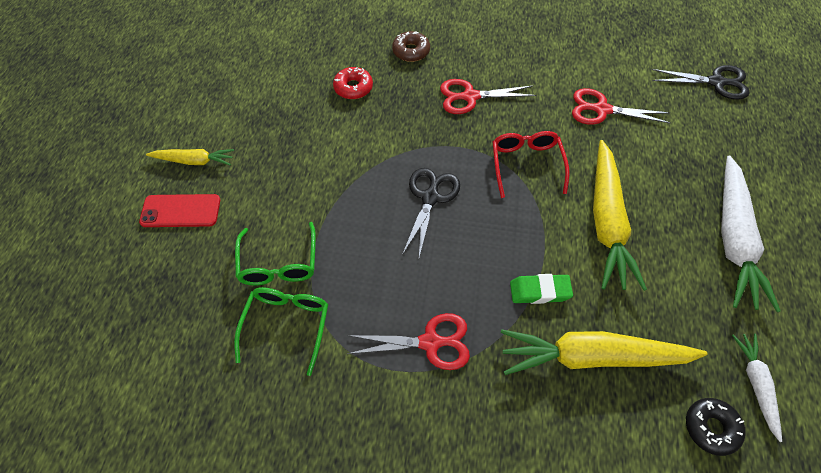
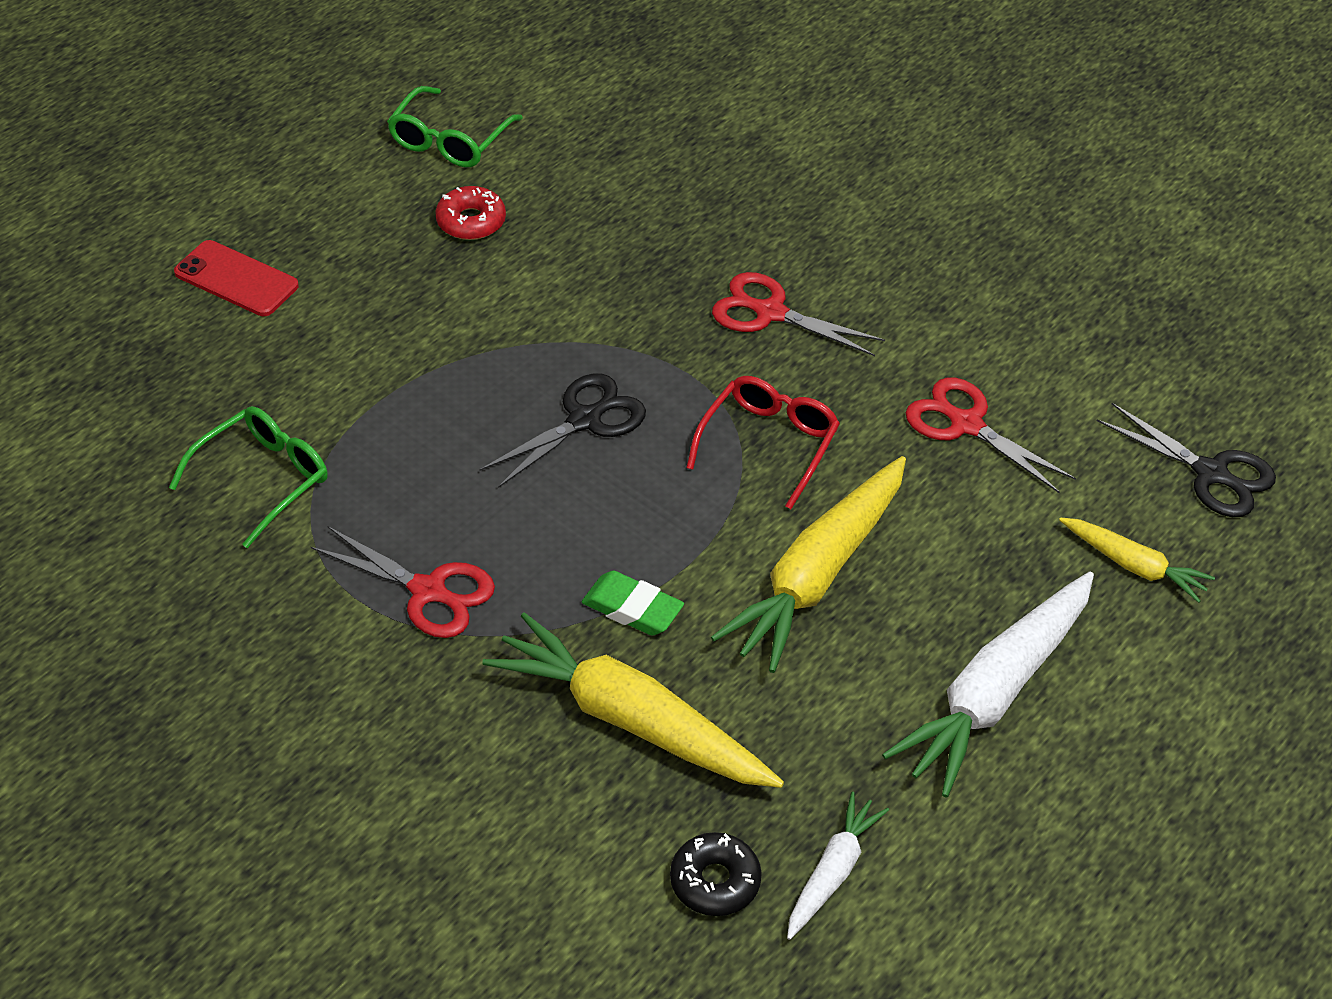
camera: 30 degrees right, 10 degrees down
(194, 161) = (301, 223): yellow carrot -> yellow carrot (1134, 566)
(278, 264) = (310, 403): green glasses -> green glasses (449, 141)
(353, 88) = (602, 222): red donut -> red donut (471, 221)
(411, 51) = (737, 207): brown donut -> none

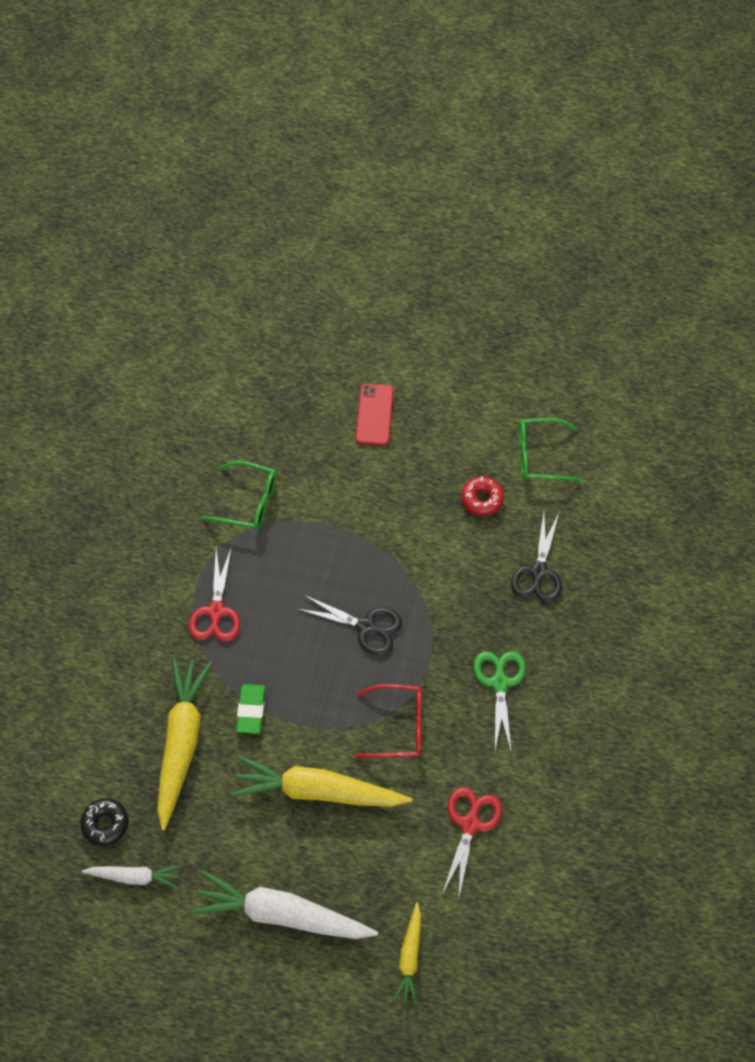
camera: 65 degrees right, 15 degrees up
(770, 313) = (500, 683): red scissors -> green scissors
(1210, 473) = (505, 977): black scissors -> black scissors (539, 572)

